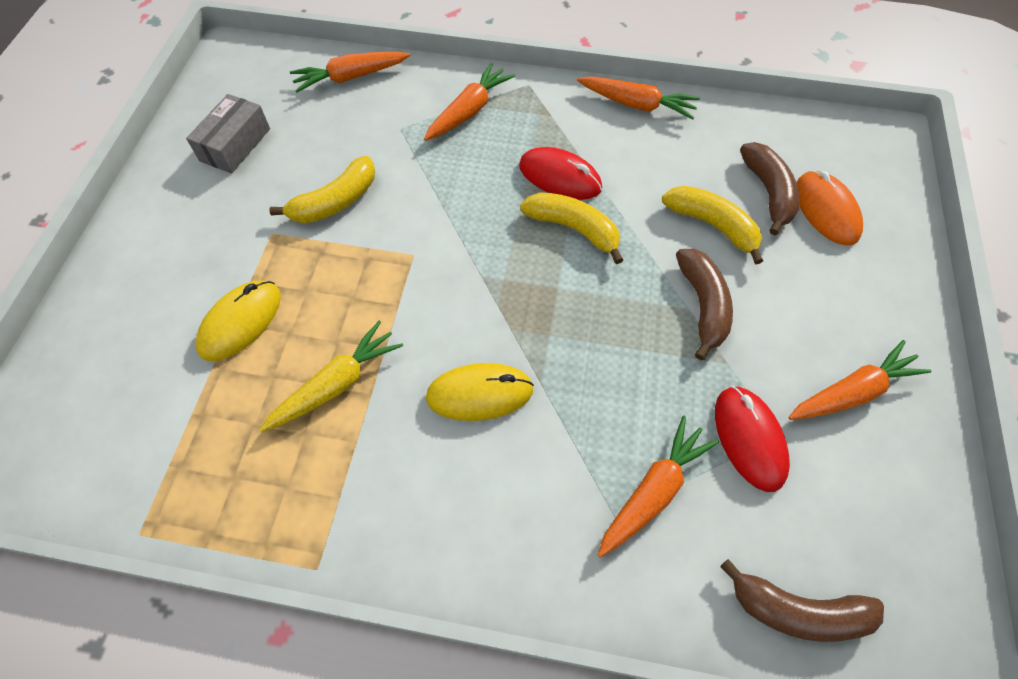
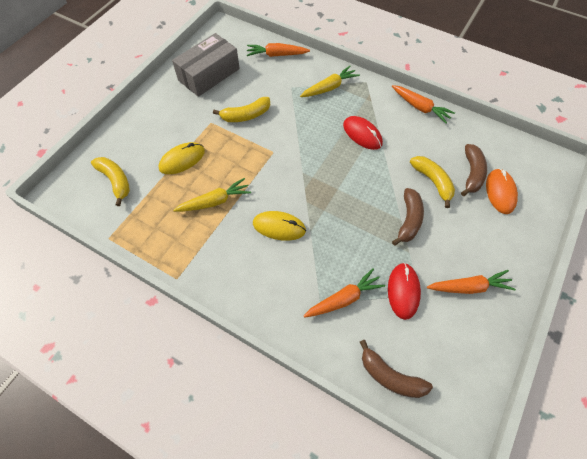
camera: 20 degrees right, 0 degrees up
(235, 145) = (209, 74): grey box -> grey box, size x1.60
(469, 111) = (329, 88): orange carrot -> yellow carrot
(574, 229) = (358, 162): yellow banana -> yellow banana (115, 181)

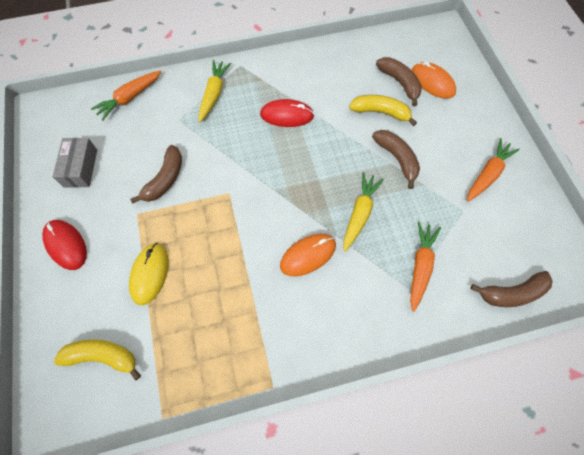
camera: 45 degrees left, 5 degrees up
(209, 74) = (81, 168): grey box -> grey box, size x0.63
(214, 201) = (227, 285): yellow carrot -> yellow carrot (359, 214)
(246, 115) = (165, 179): yellow banana -> brown banana
(279, 227) = (308, 255): yellow mouse -> orange mouse
(403, 291) = (452, 219): red mouse -> red mouse (66, 245)
(420, 107) = (307, 56): orange carrot -> none

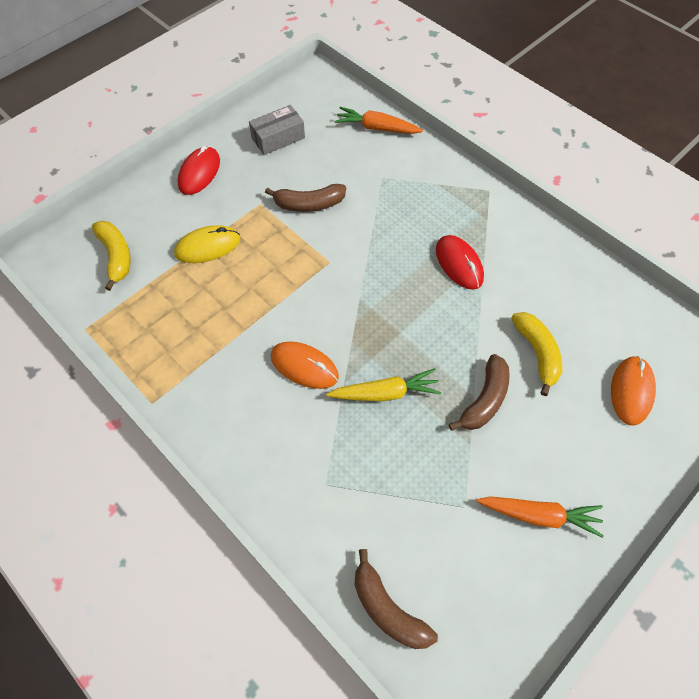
camera: 60 degrees right, 5 degrees down
(214, 94) = (434, 188): yellow carrot -> none
(400, 83) = (598, 355): brown banana -> none
(420, 266) = (359, 486): orange carrot -> none

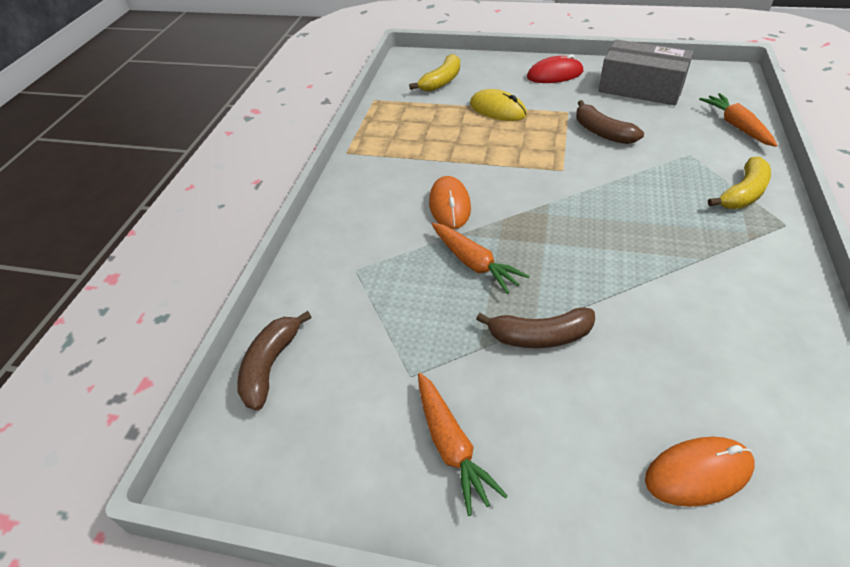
camera: 60 degrees right, 15 degrees down
(278, 138) = (640, 88): grey box -> grey box, size x1.60
(385, 393) = (474, 263): yellow carrot -> orange carrot
(459, 264) = (669, 245): red mouse -> none
(537, 353) = (641, 355): yellow banana -> yellow banana (743, 193)

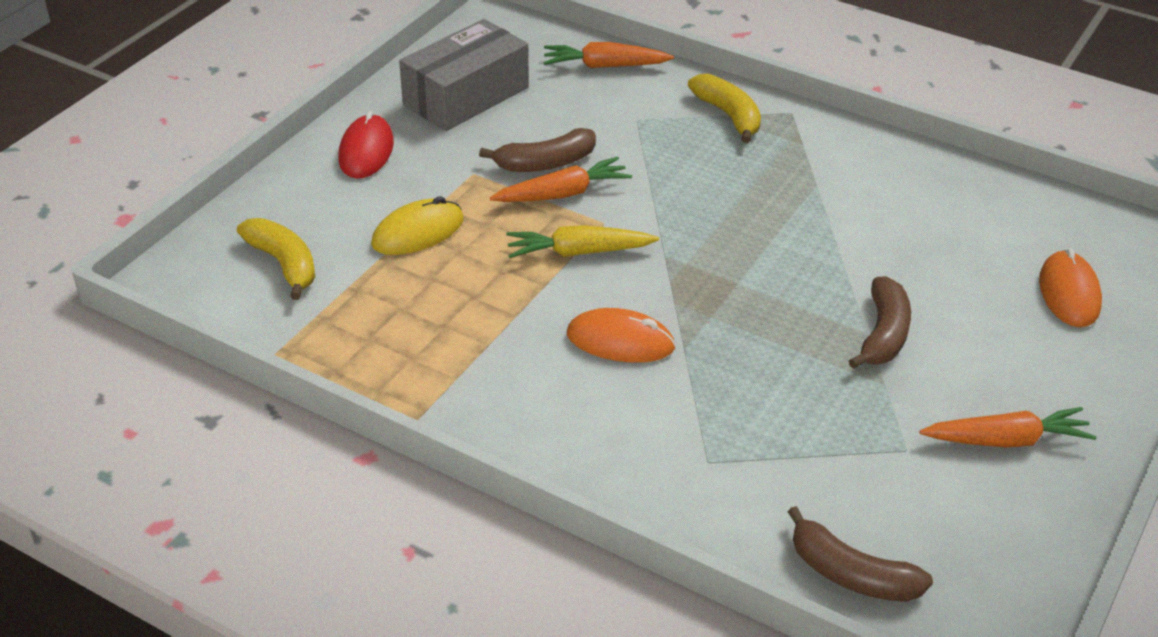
camera: 75 degrees left, 5 degrees down
(474, 263) = (746, 350): orange carrot -> orange carrot (562, 194)
(524, 168) = (579, 252): none -> yellow carrot

